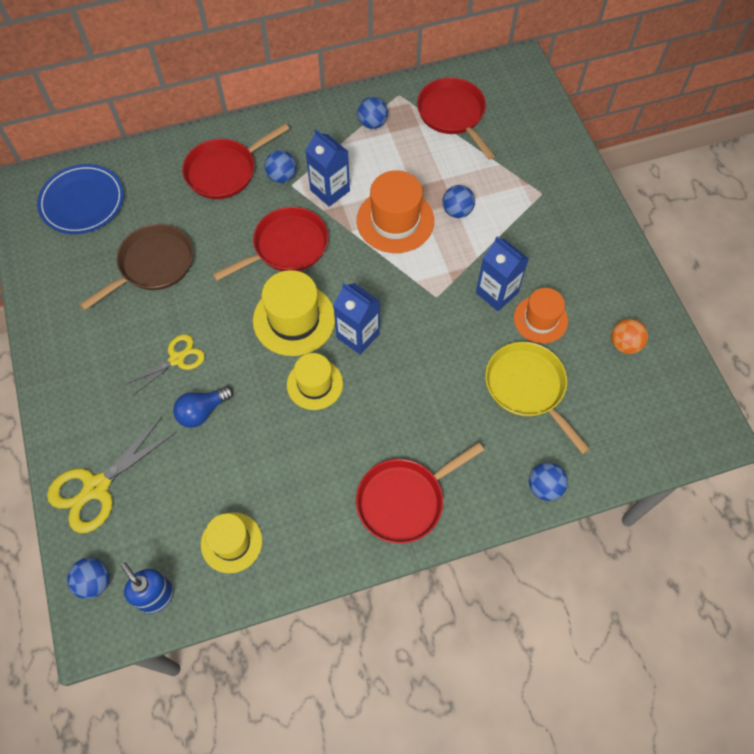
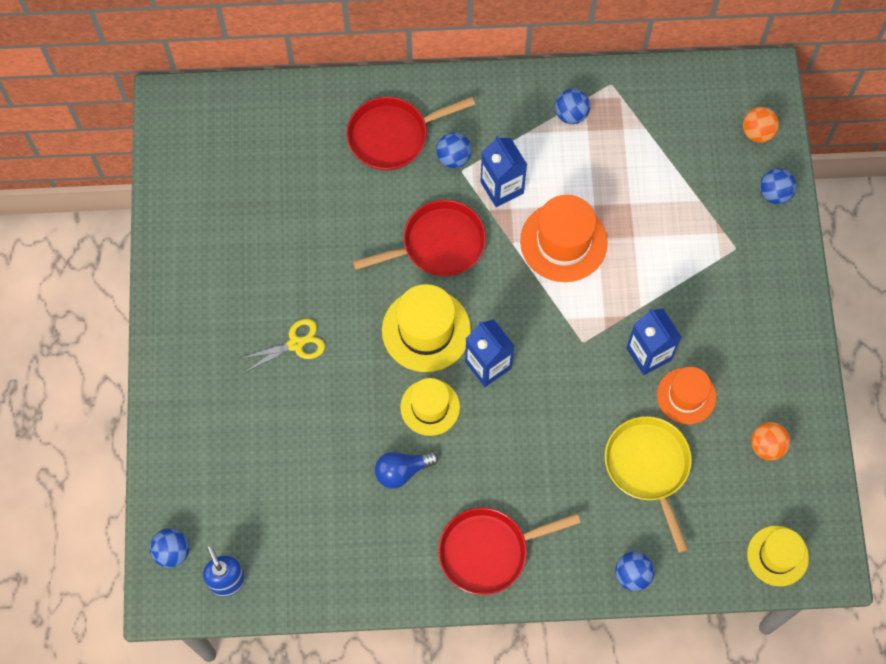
camera: 15 degrees right, 5 degrees up
(82, 202) = (232, 137): blue plate -> none
(97, 487) = (191, 459): yellow scissors -> none
(153, 265) = (292, 231): brown pan -> none
(202, 411) = (309, 407): blue light bulb -> blue light bulb (402, 471)
(231, 542) = (309, 548): yellow hat -> yellow hat (777, 556)
(453, 115) = (666, 125): red pan -> none
(457, 211) = (634, 247): blue ball -> blue ball (774, 193)
(529, 105) = (757, 132): none -> orange ball

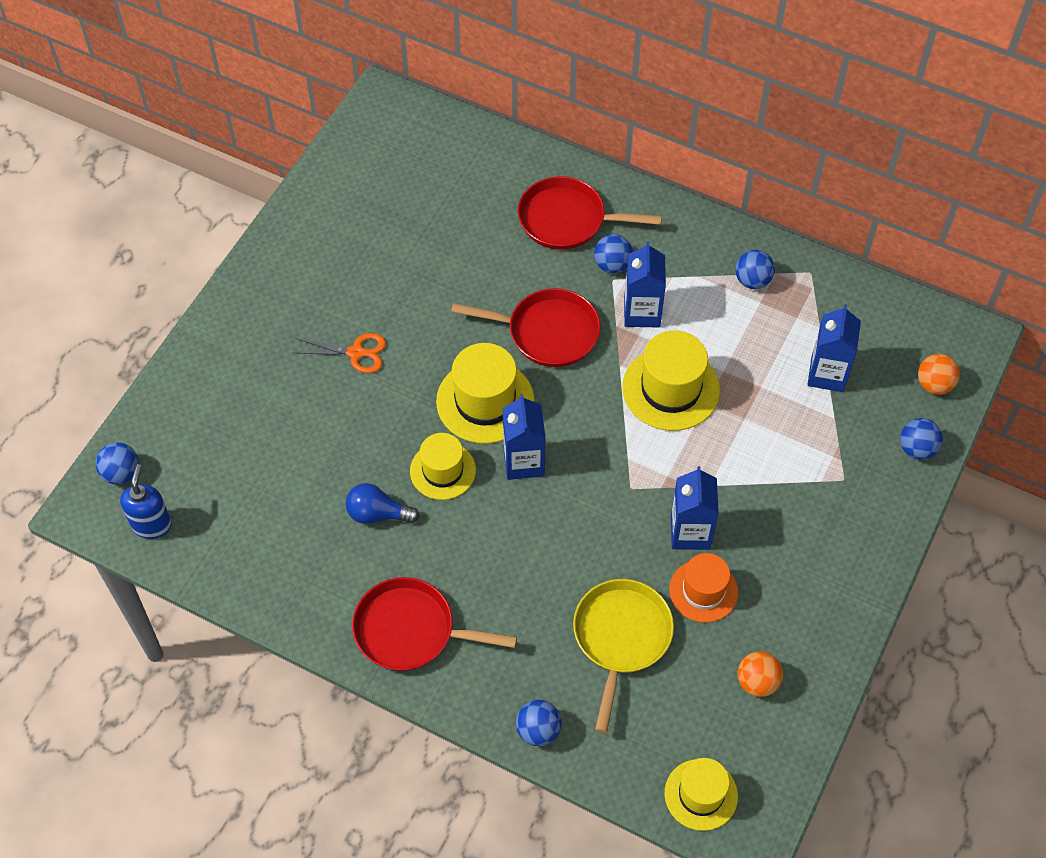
camera: 30 degrees right, 10 degrees down
(295, 344) = (356, 353): yellow scissors -> orange scissors
(563, 242) = (671, 389): orange hat -> yellow hat
(674, 166) = (827, 374): none -> blue carton

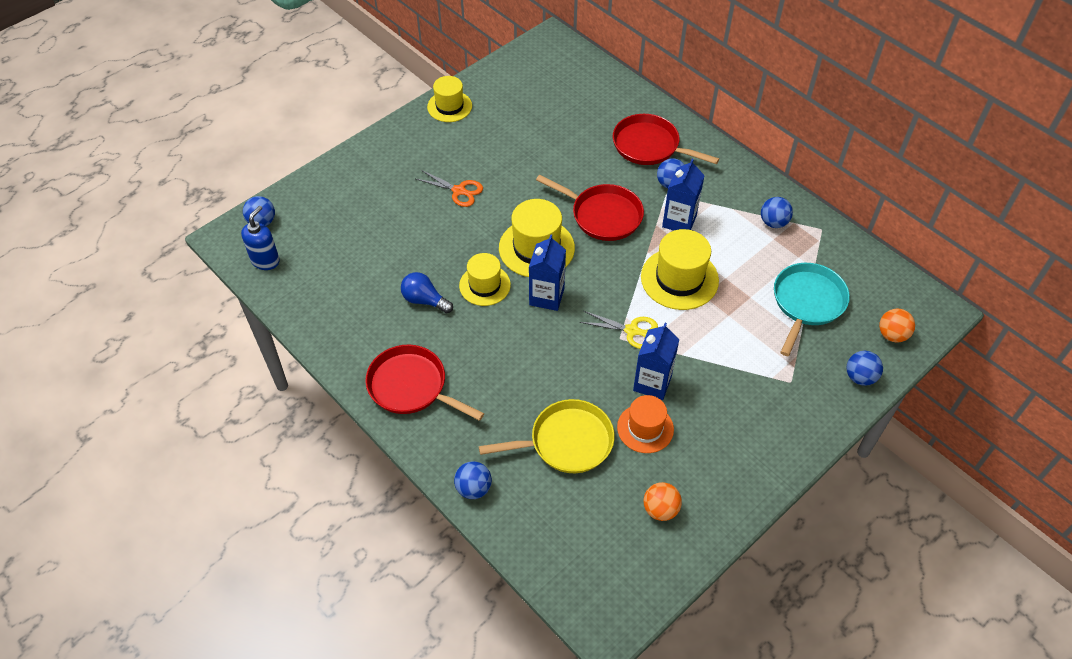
camera: 20 degrees right, 5 degrees down
(621, 638) = (566, 442): yellow pan -> yellow pan turned 45 degrees clockwise
(641, 474) = (631, 331): none -> yellow scissors
(701, 794) = (579, 579): yellow hat -> yellow hat (449, 106)
(827, 374) = (807, 303): blue carton -> turquoise pan

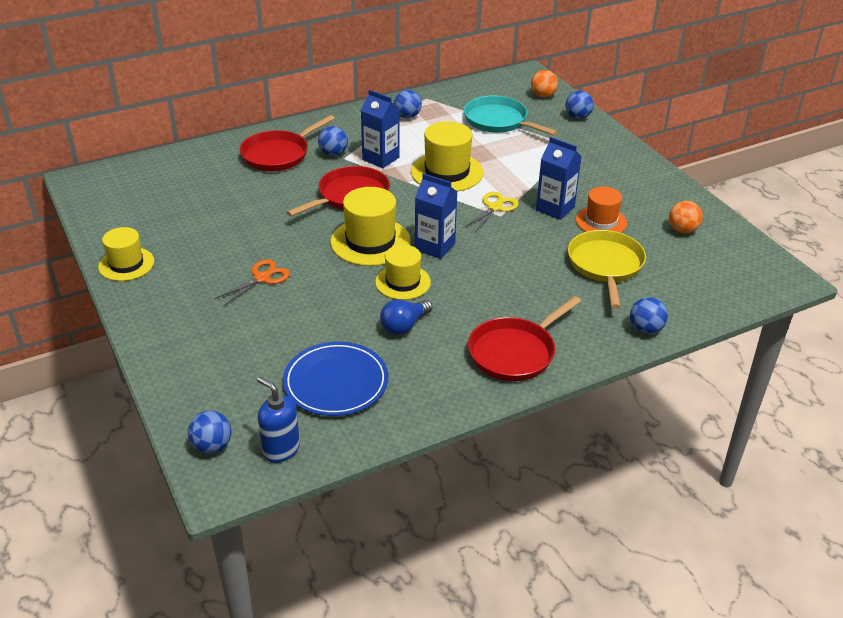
camera: 75 degrees left, 15 degrees down
(343, 273) = (336, 382): none -> blue plate

